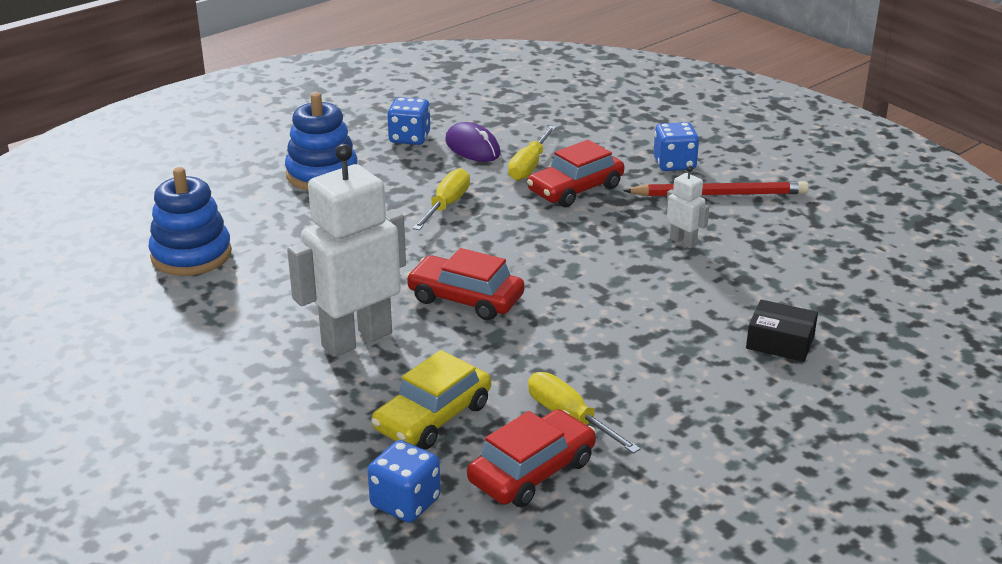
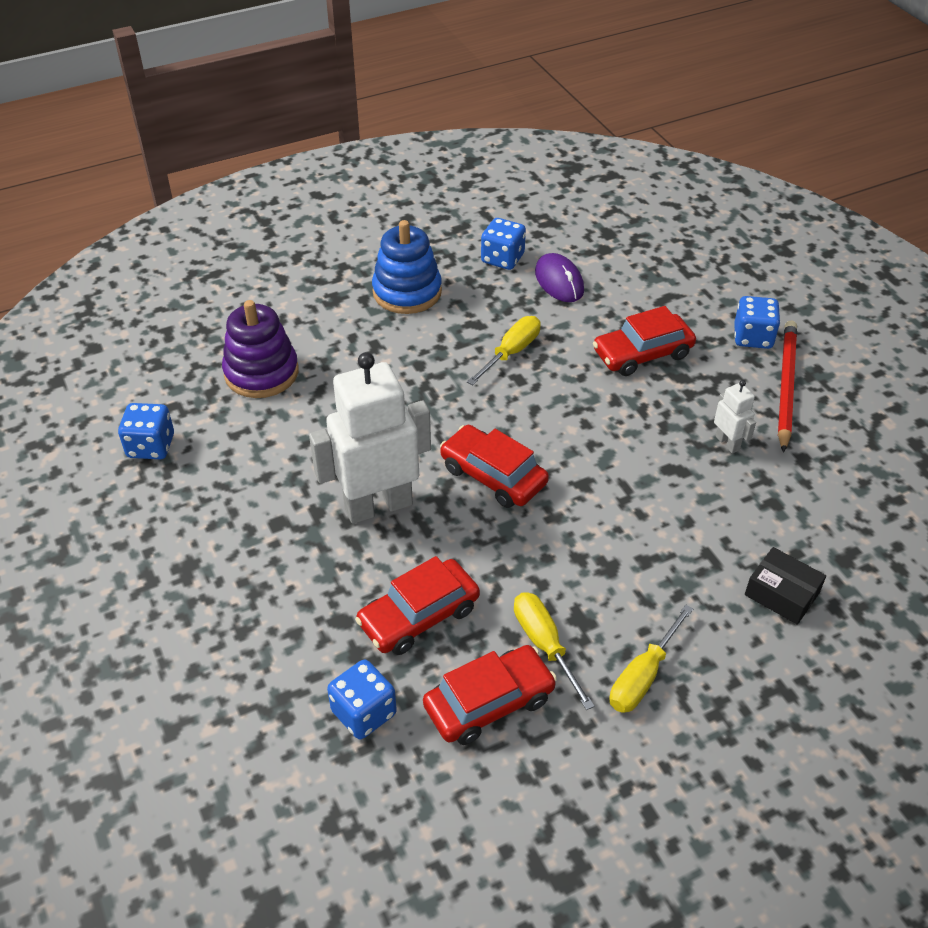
camera: 15 degrees right, 15 degrees up
(90, 329) = (151, 446): none -> blue dice
(191, 255) = (261, 373): blue stacking toy -> purple stacking toy
(433, 417) = (419, 616): yellow car -> red car
(529, 166) = (606, 316): yellow screwdriver -> yellow screwdriver (642, 677)
(719, 194) = (785, 386): red pencil -> red pencil turned 90 degrees counterclockwise

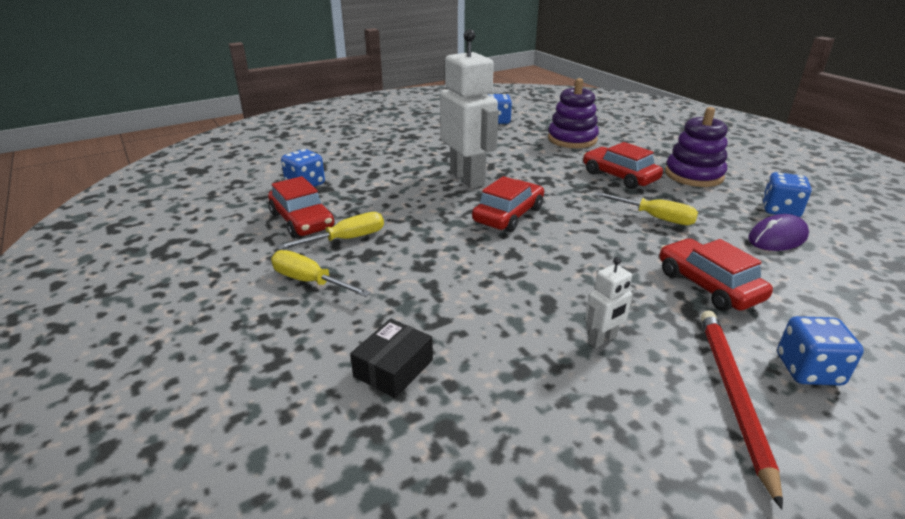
camera: 85 degrees right, 15 degrees down
(407, 292) = (693, 175): blue stacking toy -> purple stacking toy
(419, 616) = (375, 195): red car -> red car (619, 176)
(785, 386) = (732, 395): red pencil -> red pencil turned 90 degrees counterclockwise

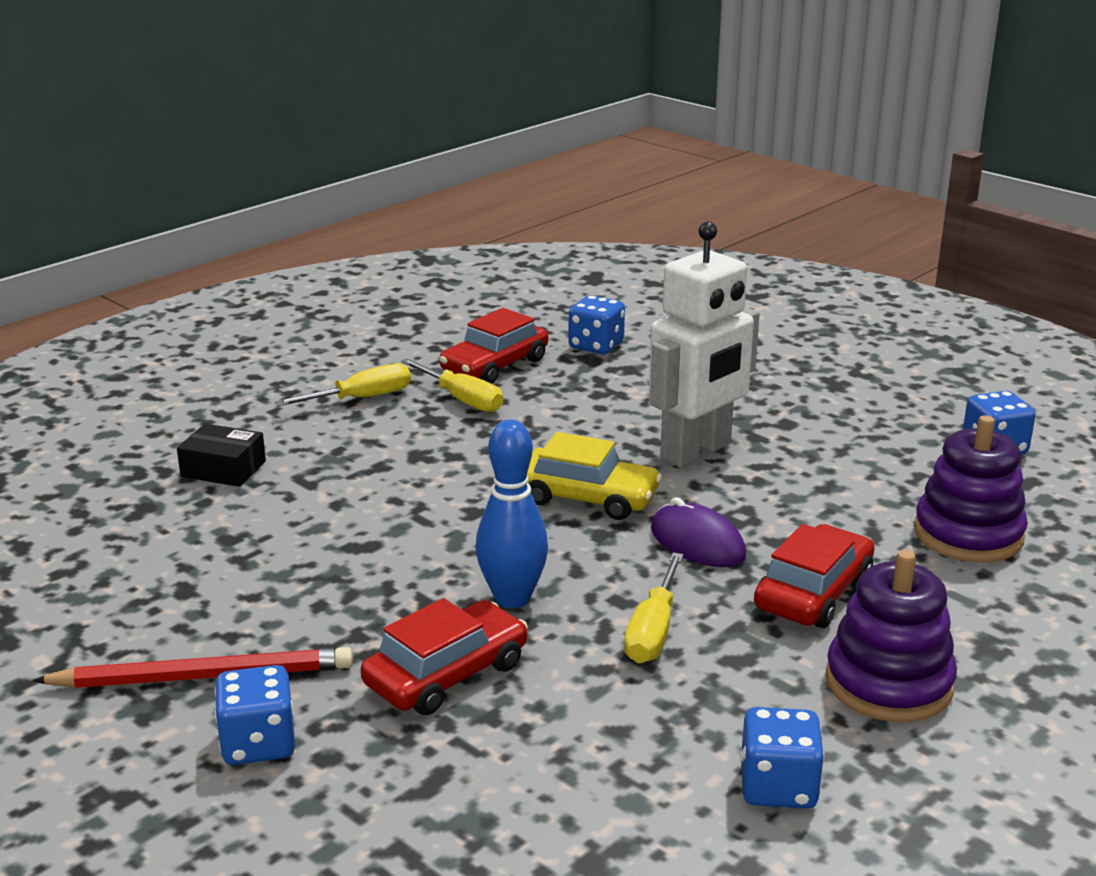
camera: 75 degrees right, 5 degrees down
(309, 281) = (362, 398): yellow screwdriver -> yellow screwdriver turned 45 degrees clockwise
(508, 215) = (587, 497): red car -> yellow car
(602, 339) = (293, 586): white robot -> none
(622, 253) = (512, 598): none -> blue bowling pin
(777, 238) = (645, 766): purple mouse -> purple mouse (697, 542)

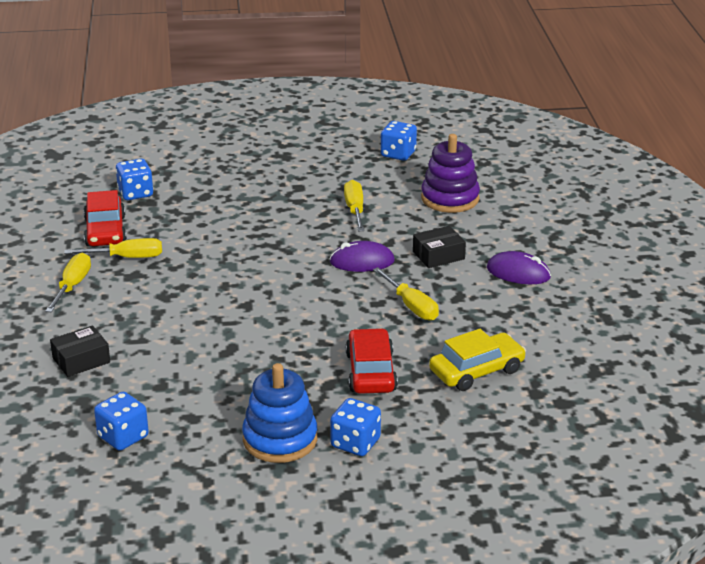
camera: 50 degrees left, 5 degrees up
(203, 676) = (280, 439): red pencil -> blue stacking toy
(512, 598) = (336, 329): blue bowling pin -> none
(587, 497) = (281, 269): yellow car -> yellow car (476, 371)
(696, 452) = (286, 222): white robot -> none
(778, 787) = (545, 330): blue dice -> blue dice (123, 437)
(807, 481) = (355, 209): none -> yellow screwdriver
(813, 593) = (438, 255): red car -> black box
(888, 683) = (518, 273): purple stacking toy -> purple mouse

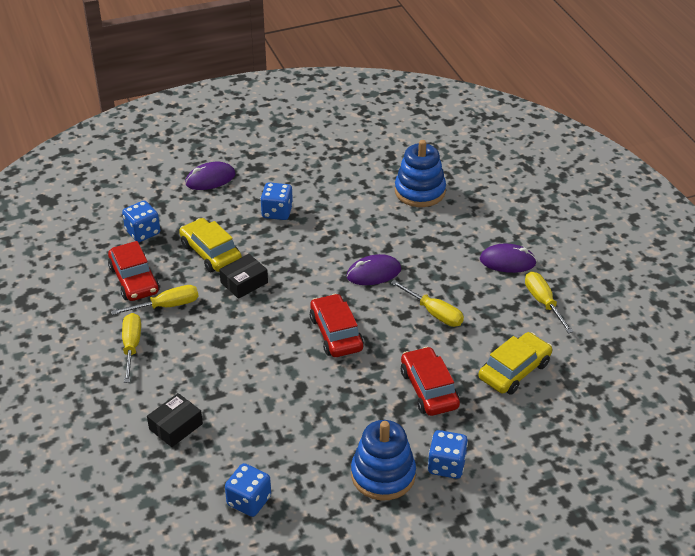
camera: 15 degrees left, 10 degrees up
(196, 220) = (210, 253): none -> yellow car
(229, 159) = (210, 179): none -> purple mouse
(293, 307) = (336, 333): none -> red car
(355, 209) = (344, 217): yellow screwdriver -> yellow screwdriver (543, 302)
(398, 154) = (356, 149): blue dice -> blue dice (277, 212)
(438, 255) = (435, 255): black box -> black box (244, 282)
(450, 198) = (420, 191): purple stacking toy -> blue stacking toy

